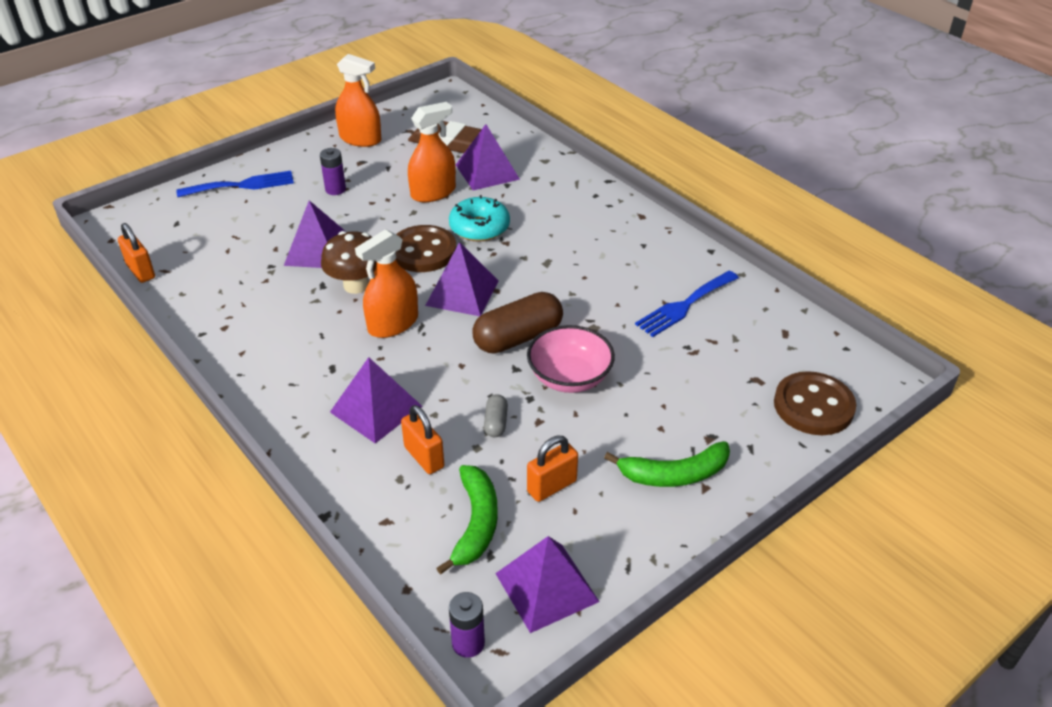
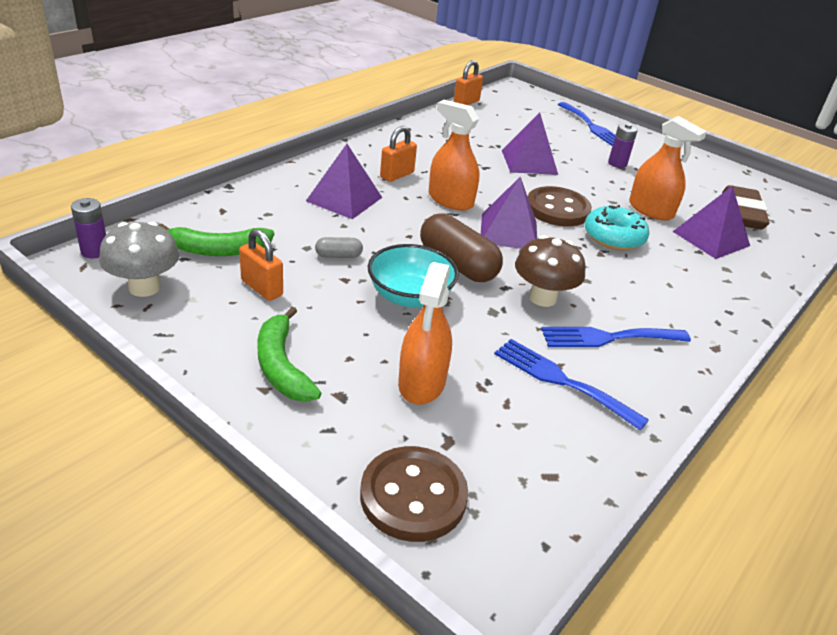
camera: 75 degrees right, 5 degrees down
(356, 285) = (492, 181): brown mushroom -> brown mushroom (542, 298)
(360, 139) = (703, 170): orange spray bottle -> orange spray bottle (422, 382)
(424, 457) = (292, 223): orange padlock -> orange padlock (397, 175)
(546, 587) = (144, 287): purple pyramid -> grey mushroom
(569, 377) = (410, 296): pink bowl -> turquoise bowl
(630, 268) = (608, 338): none -> blue fork

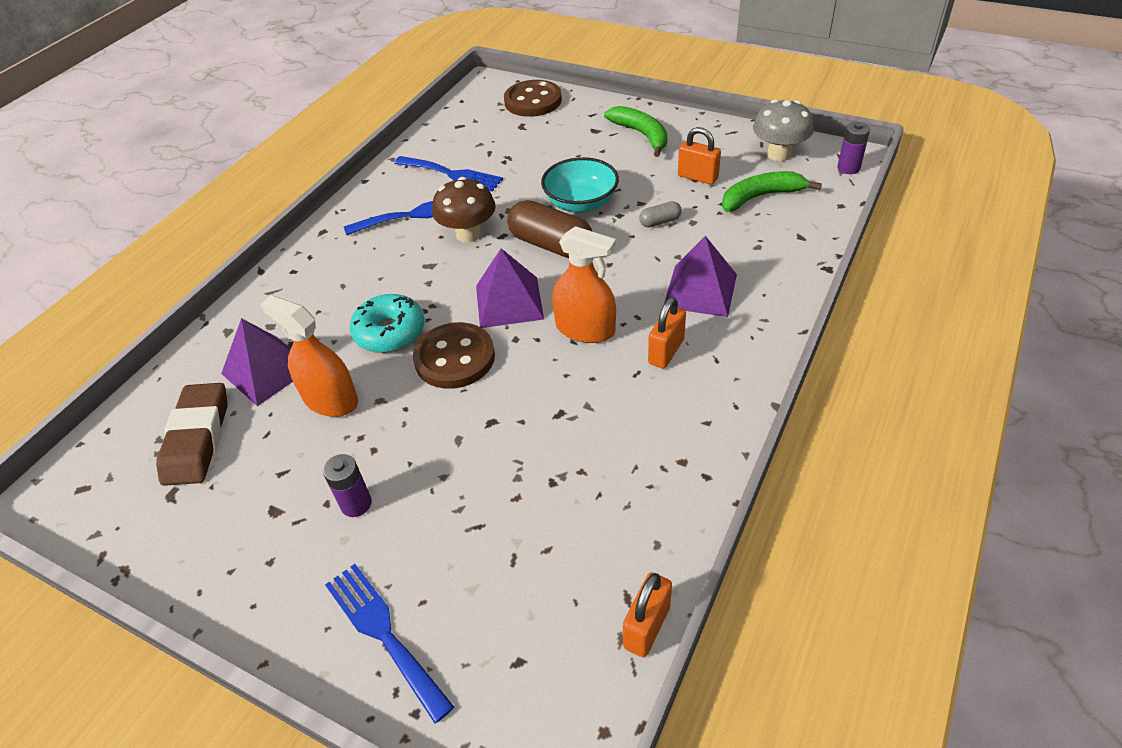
camera: 175 degrees right, 10 degrees up
(422, 382) = (548, 149): orange spray bottle -> none
(529, 162) = (498, 452): purple pyramid -> none

